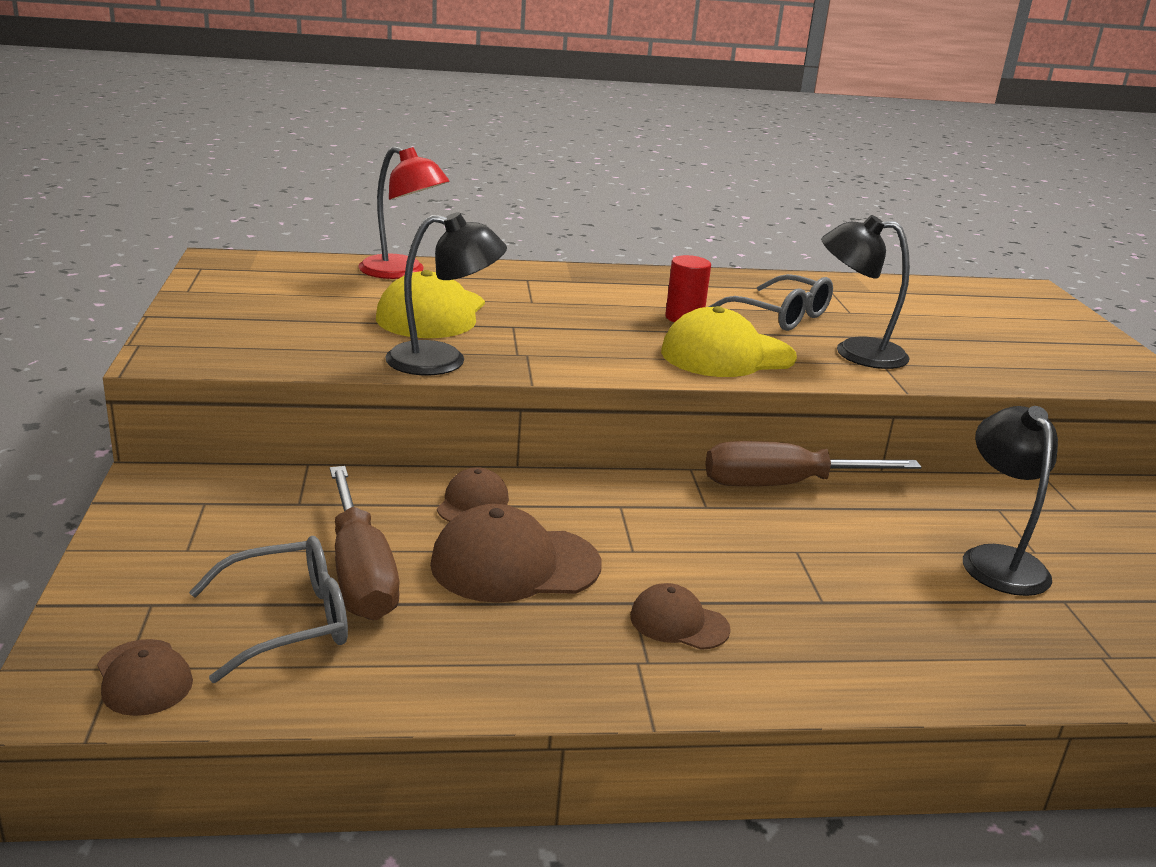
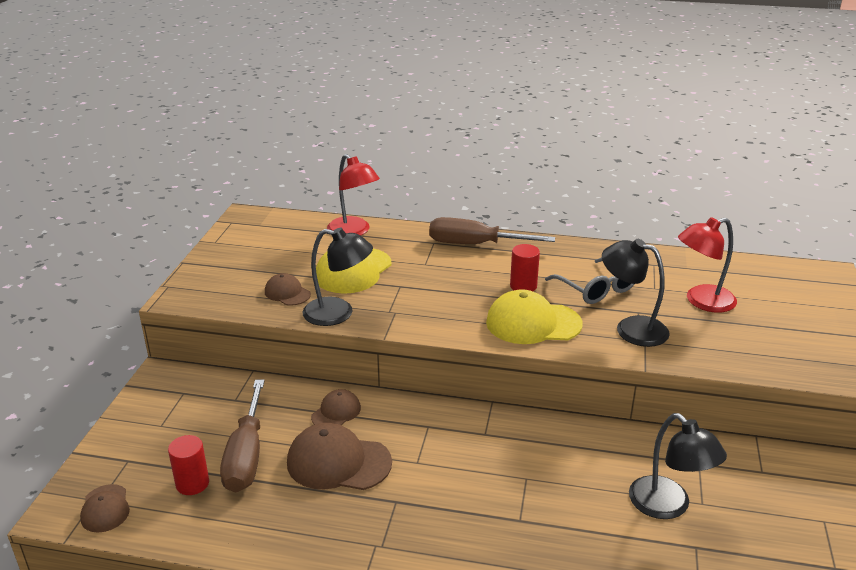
camera: 20 degrees right, 5 degrees up
(287, 621) = (192, 483): grey glasses -> red cylinder
(679, 623) = (416, 521): brown cap -> brown cap (287, 293)
(783, 485) = (549, 423): brown screwdriver -> brown screwdriver (475, 244)
(916, 322) = (702, 301): none -> red lamp
(998, 560) = (668, 506): black lamp -> black lamp turned 135 degrees clockwise

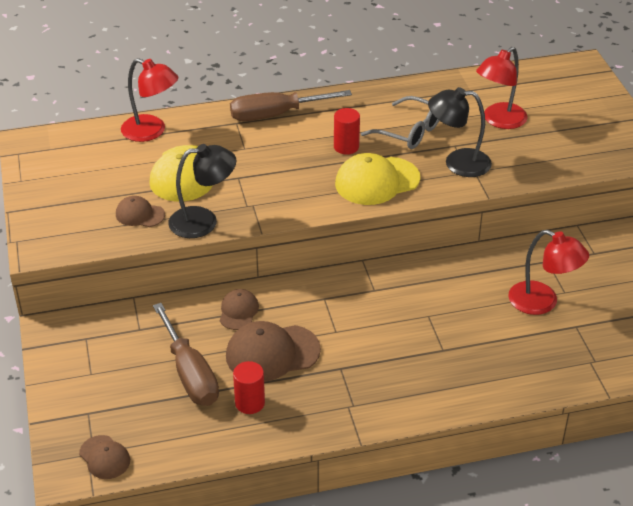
camera: 25 degrees left, 10 degrees up
(192, 483) = (162, 412): red cylinder -> red cylinder (250, 403)
(668, 506) = (542, 302): black lamp -> red lamp

